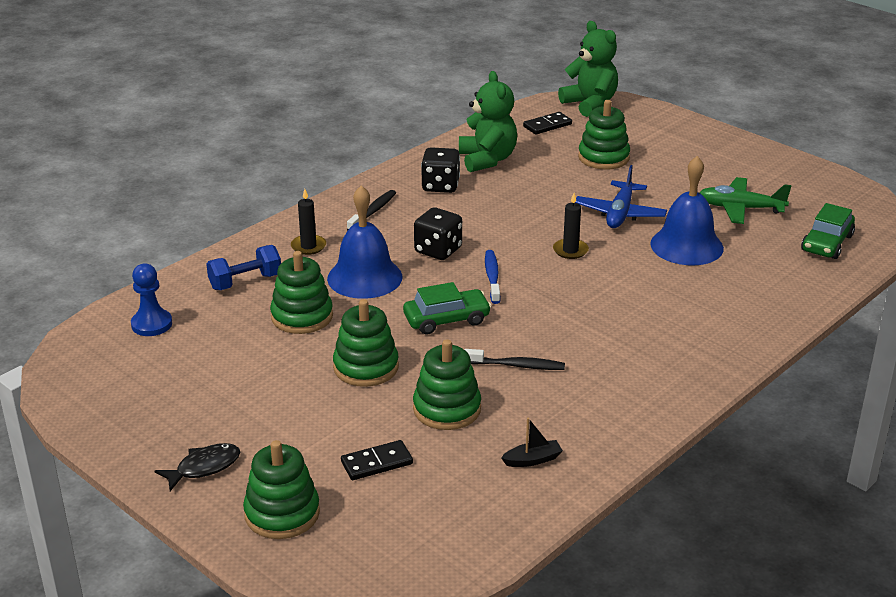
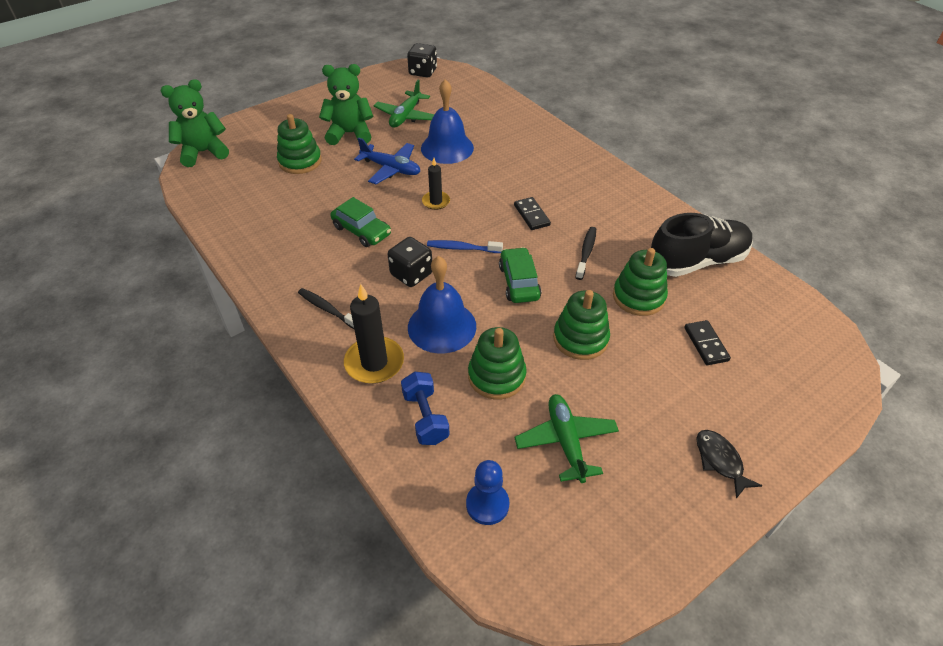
camera: 80 degrees left, 15 degrees up
(223, 364) = (566, 441): none -> green plane
(282, 513) = (773, 408): green stacking toy -> none
(308, 246) = (374, 362): black candle -> black candle, size x1.70
(440, 186) = (300, 259): black dice -> black dice (423, 72)
(487, 160) = (268, 224): green teddy bear -> green teddy bear (350, 134)
(532, 460) = (697, 261): black boat -> black shoe
(547, 125) = (226, 181): black domino -> black domino (531, 215)
(827, 243) = (462, 94): green car -> green car (362, 231)

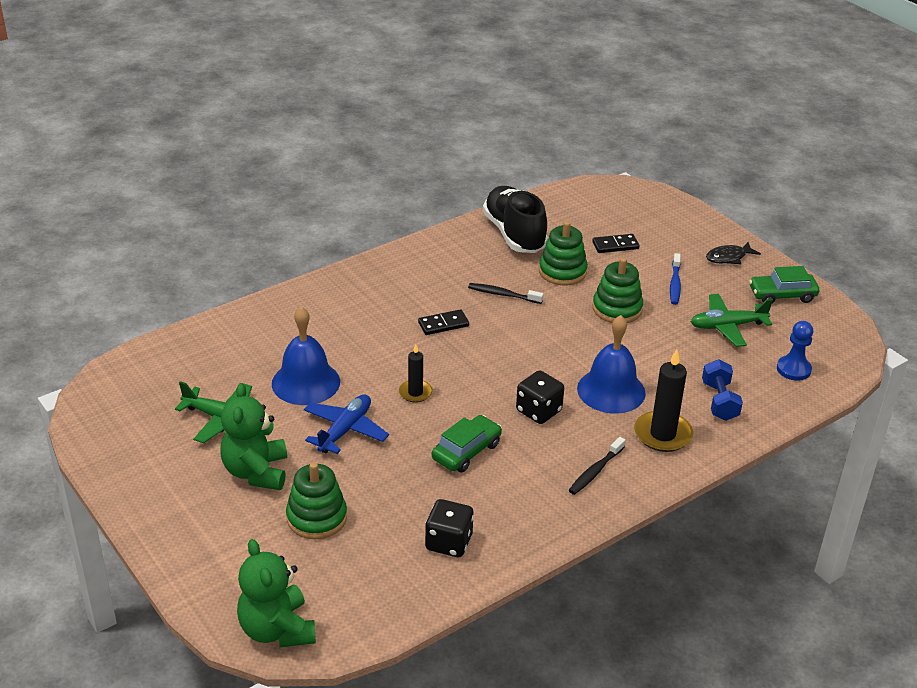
camera: 90 degrees left, 10 degrees down
(423, 72) = (103, 403): black dice -> black dice (449, 542)
(425, 417) = (719, 401): blue dumbbell -> blue dumbbell turned 75 degrees counterclockwise
(462, 248) = (497, 374): blue toothbrush -> blue toothbrush (675, 284)
(496, 376) = (667, 359): green stacking toy -> none
(519, 282) = (547, 339): green car -> green car (782, 295)

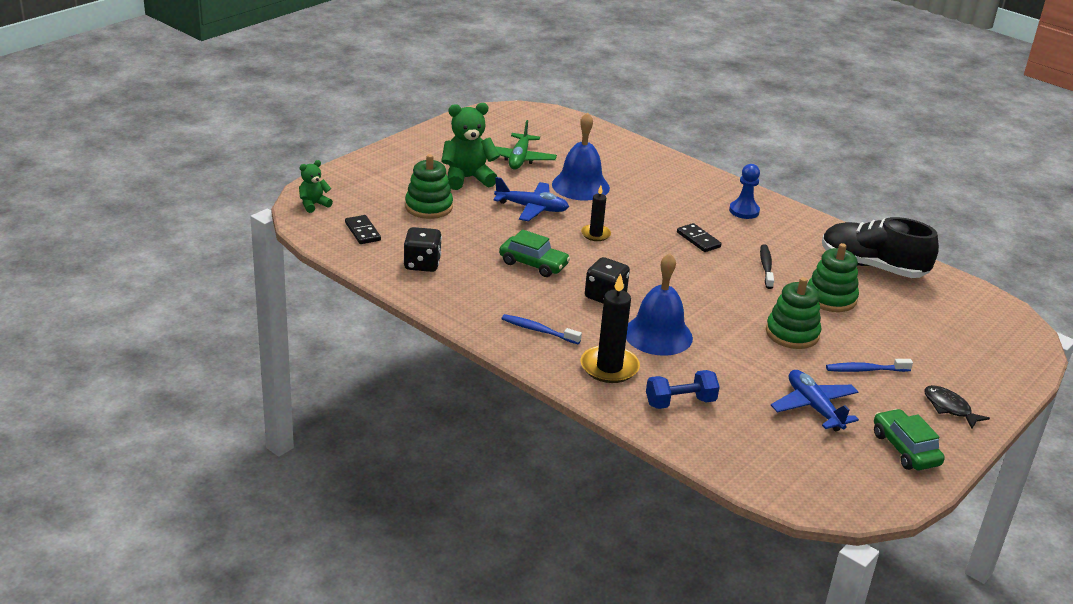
camera: 75 degrees right, 5 degrees down
(277, 629) = (313, 204): green teddy bear -> green teddy bear, size x0.56
(514, 234) = (872, 267): black shoe -> black shoe turned 120 degrees counterclockwise
(595, 471) = (538, 330): black toothbrush -> blue toothbrush
(615, 245) = (905, 328): black domino -> black domino (362, 232)
(727, 326) = (814, 407): green plane -> blue plane
(793, 369) = (767, 455): blue pawn -> blue pawn (744, 211)

